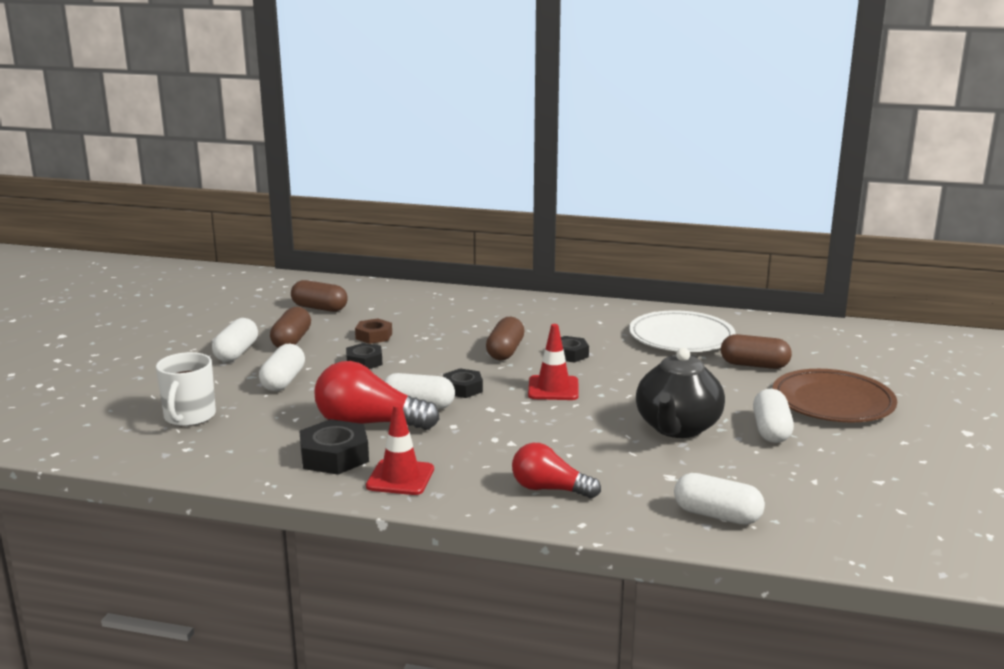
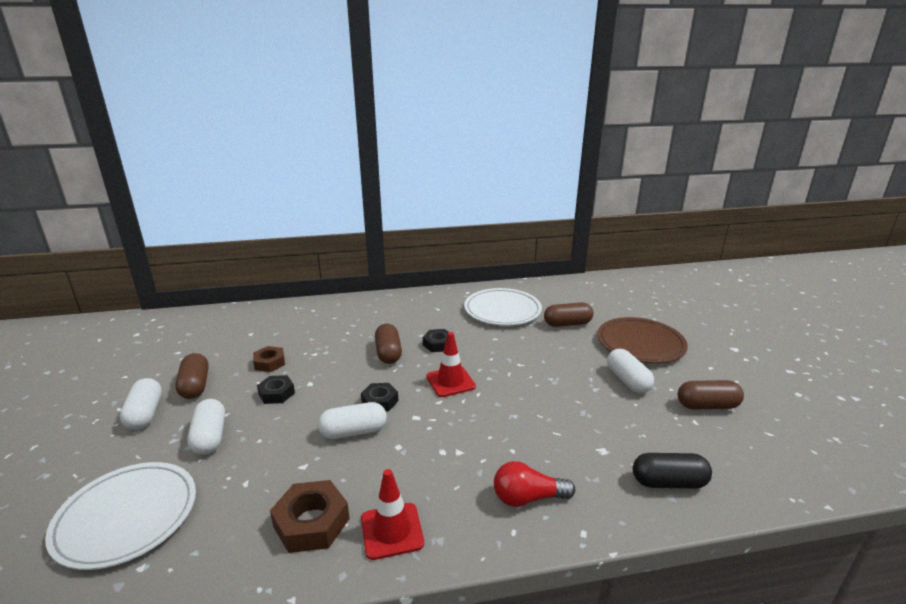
camera: 25 degrees left, 5 degrees up
(189, 417) = (127, 517): white mug -> white plate
(319, 308) = (204, 343): brown capsule -> brown capsule (707, 406)
(334, 456) = (311, 522): black nut -> brown nut
(369, 424) = (322, 467): red light bulb -> none
(677, 428) = (567, 397): black teapot -> none
(717, 515) = (668, 482): white capsule -> black capsule

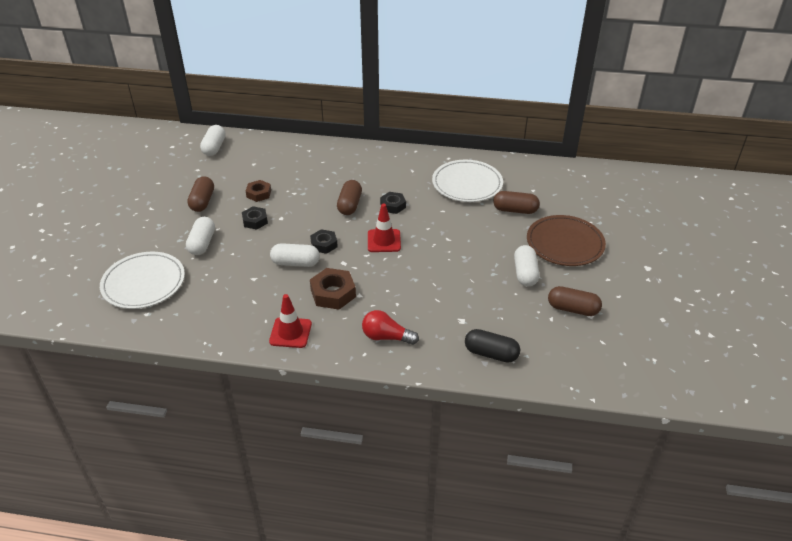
camera: 20 degrees right, 15 degrees up
(145, 414) = (166, 216): white capsule -> white capsule (214, 147)
(311, 522) = (245, 315): brown nut -> brown nut (333, 293)

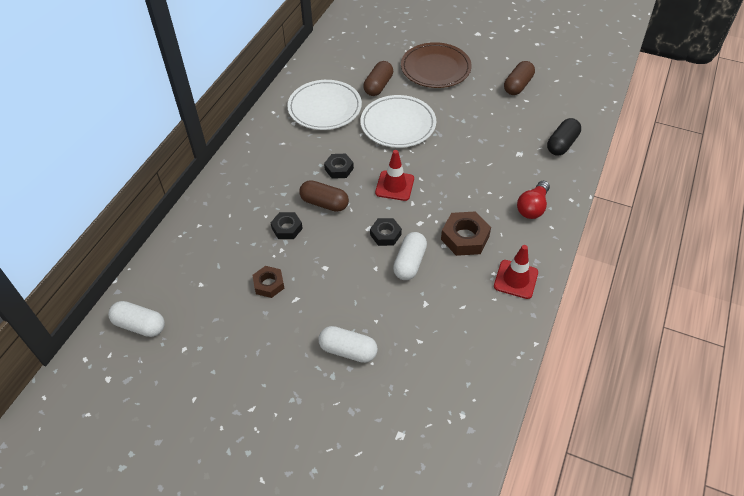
camera: 75 degrees left, 10 degrees up
(143, 283) = (407, 418): white plate -> white plate (398, 124)
(202, 201) = (261, 346): brown capsule -> none
(255, 221) = (322, 293): black nut -> black nut (287, 228)
(525, 273) = (468, 101): white capsule -> none

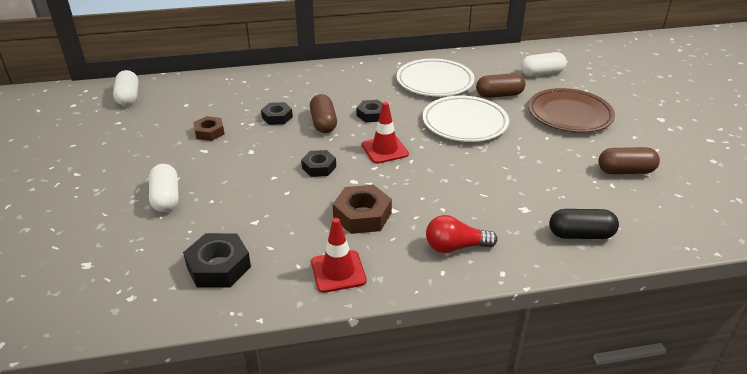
camera: 55 degrees right, 15 degrees down
(409, 263) = (297, 193): white capsule -> white capsule (542, 73)
(464, 346) = (218, 267): none -> black nut

